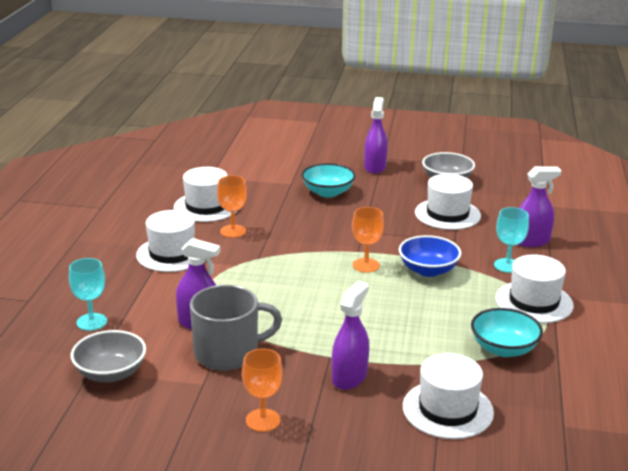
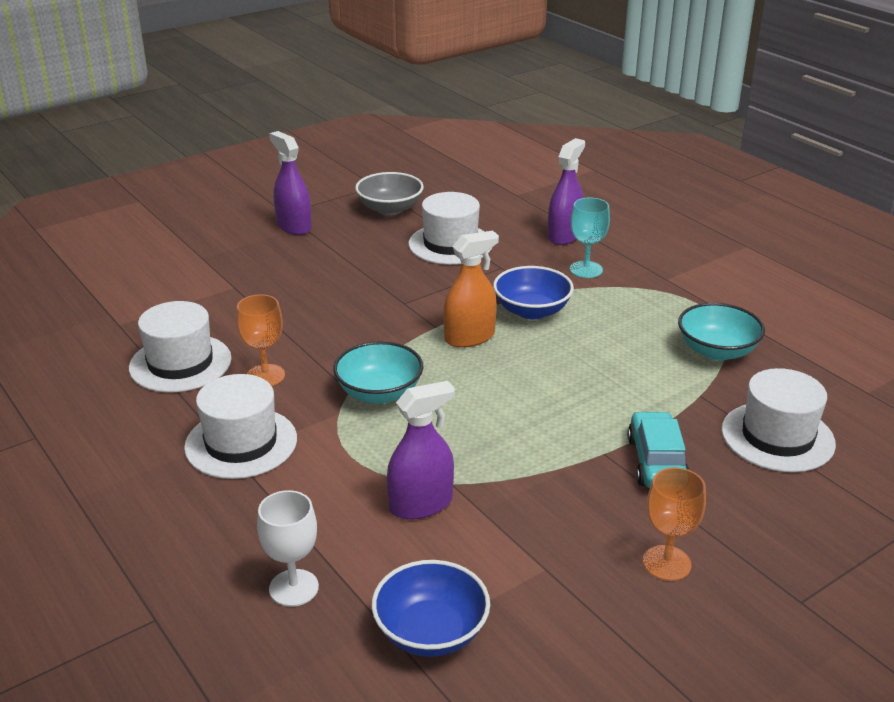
camera: 45 degrees left, 5 degrees up
(91, 322) = (293, 588): turquoise goblet -> white goblet
(110, 373) = (431, 632): grey bowl -> blue bowl
(228, 353) = (509, 516): grey mug -> none
(328, 192) = (293, 277): turquoise bowl -> turquoise bowl (379, 393)
(349, 377) = (656, 462): purple spray bottle -> turquoise car
(366, 265) = (469, 337): orange goblet -> orange spray bottle
(534, 302) = (663, 293): white hat -> none

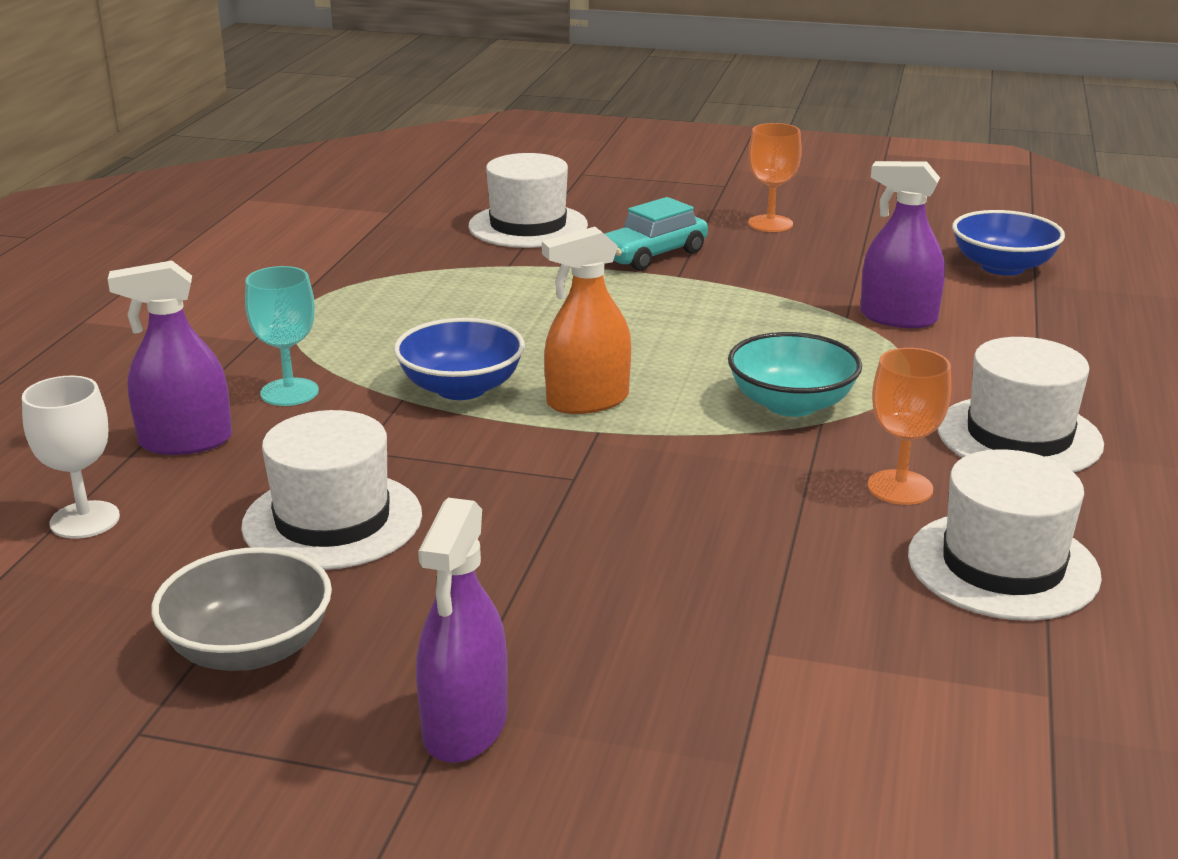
camera: 130 degrees left, 5 degrees down
(293, 588) = (1087, 325): white goblet -> white goblet (85, 520)
(469, 337) = (588, 401): orange spray bottle -> orange spray bottle turned 45 degrees counterclockwise
(717, 351) = (405, 277): turquoise bowl -> none

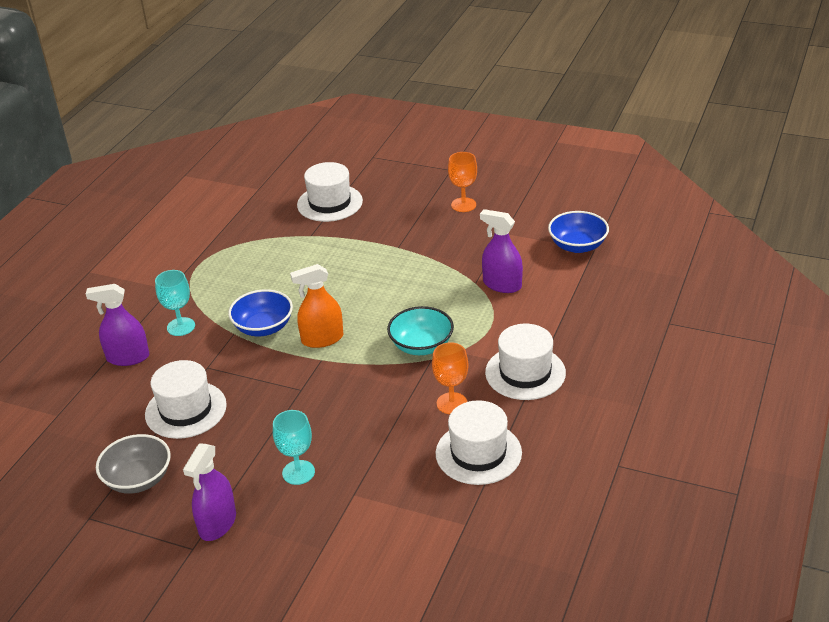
camera: 10 degrees right, 10 degrees up
(85, 520) = (78, 404): white goblet -> none
(623, 618) = (298, 472): none -> turquoise goblet
(652, 255) = (389, 230): turquoise car -> none

